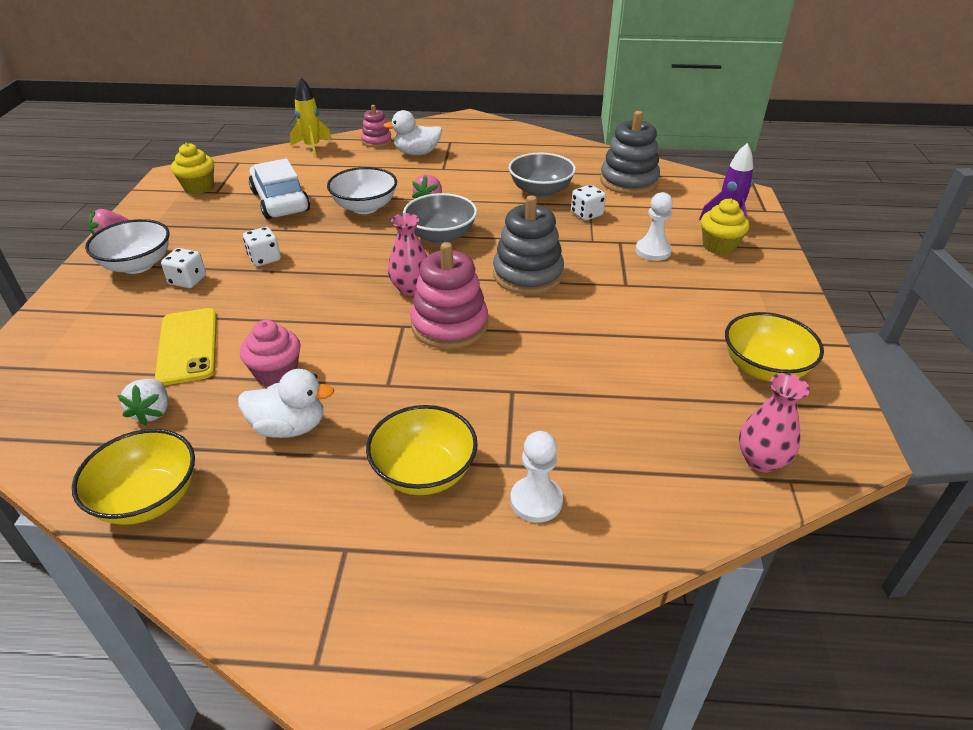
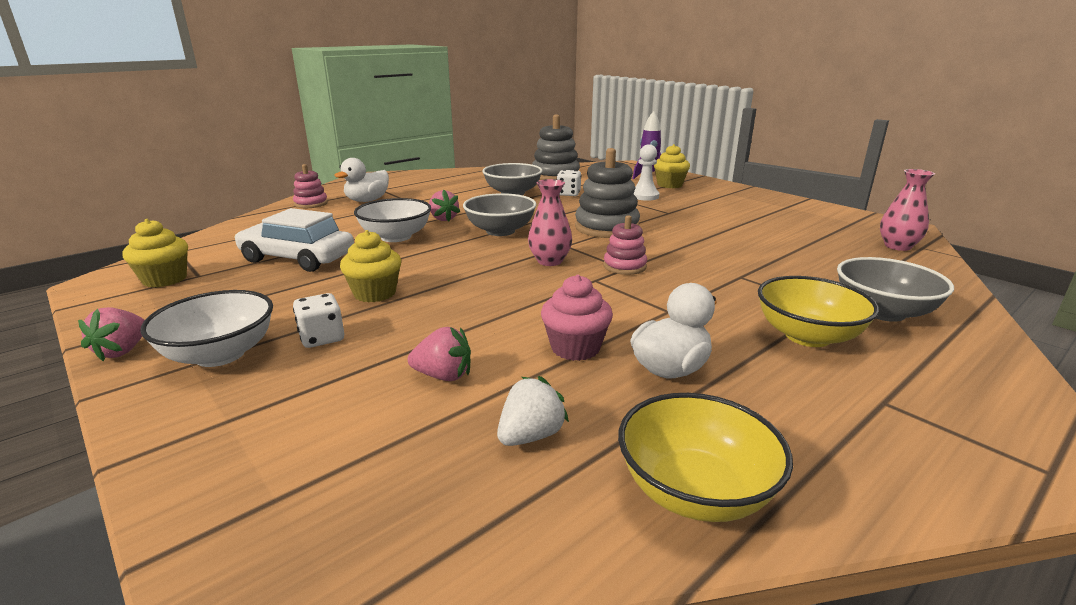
camera: 45 degrees left, 15 degrees down
(152, 412) = (530, 436): white strawberry -> white strawberry turned 90 degrees counterclockwise
(188, 346) = (443, 376): yellow phone -> pink strawberry
(264, 258) = (375, 293): white dice -> yellow cupcake
(312, 147) = (249, 222): yellow rocket -> none
(449, 325) = (624, 266): pink stacking toy -> pink stacking toy, size x0.57
(536, 501) = (883, 312): white pawn -> grey bowl
(764, 368) = (808, 217): yellow bowl -> none

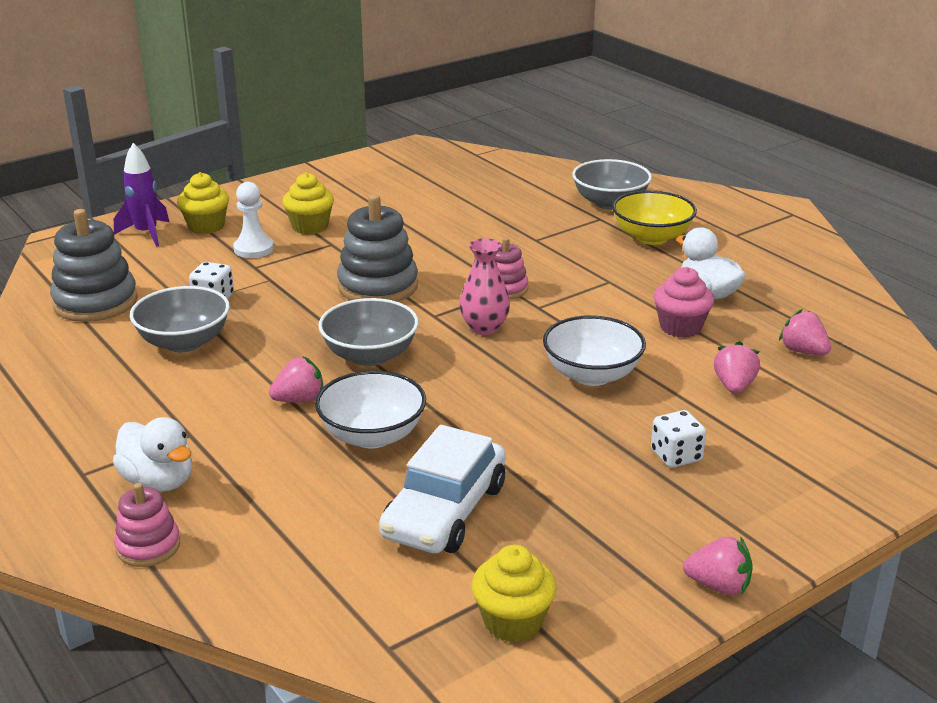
camera: 85 degrees left, 5 degrees up
(220, 354) = (717, 513): white bowl -> white bowl (592, 375)
(375, 293) = (568, 435): yellow cupcake -> yellow cupcake (310, 226)
(530, 436) = (803, 351): white strawberry -> pink strawberry
(695, 491) = (839, 305): yellow bowl -> none
(897, 246) = (472, 162): pink vase -> none

